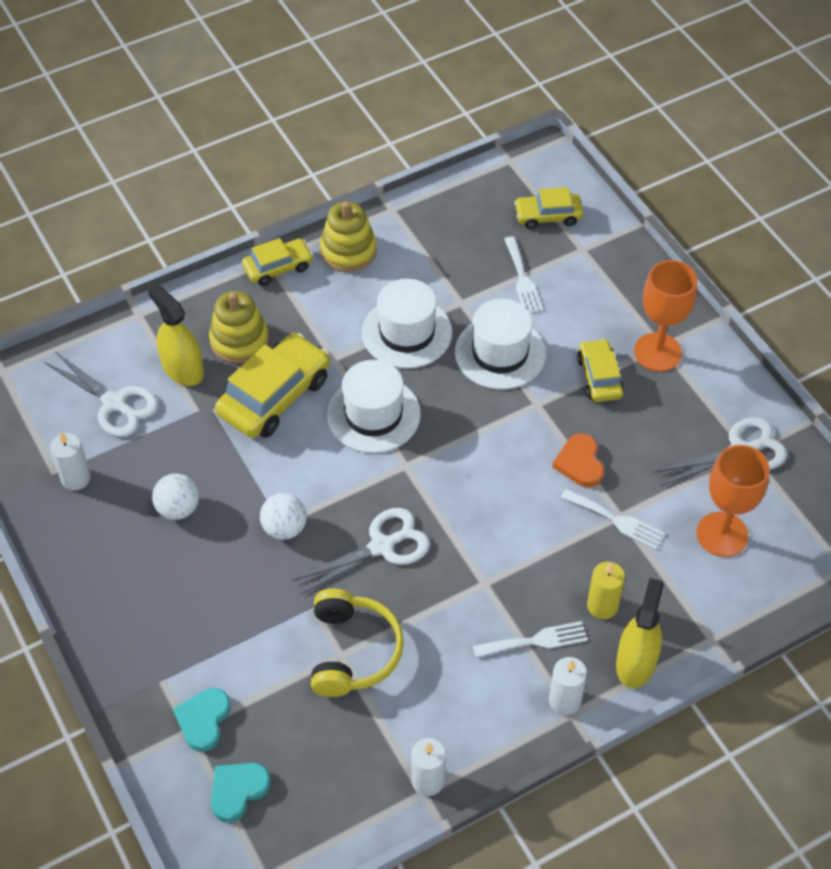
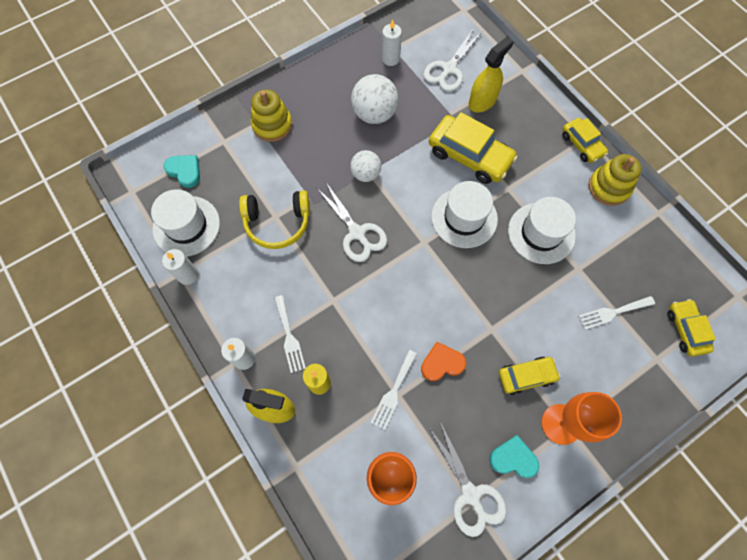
camera: 85 degrees right, 15 degrees up
(178, 509) = (374, 114): white ball -> white ball, size x1.57
(203, 720) = (230, 148): turquoise heart -> turquoise heart (513, 458)
(239, 340) = (512, 129): yellow stacking toy -> yellow stacking toy (272, 125)
(500, 353) = (535, 300): white hat -> white hat (186, 226)

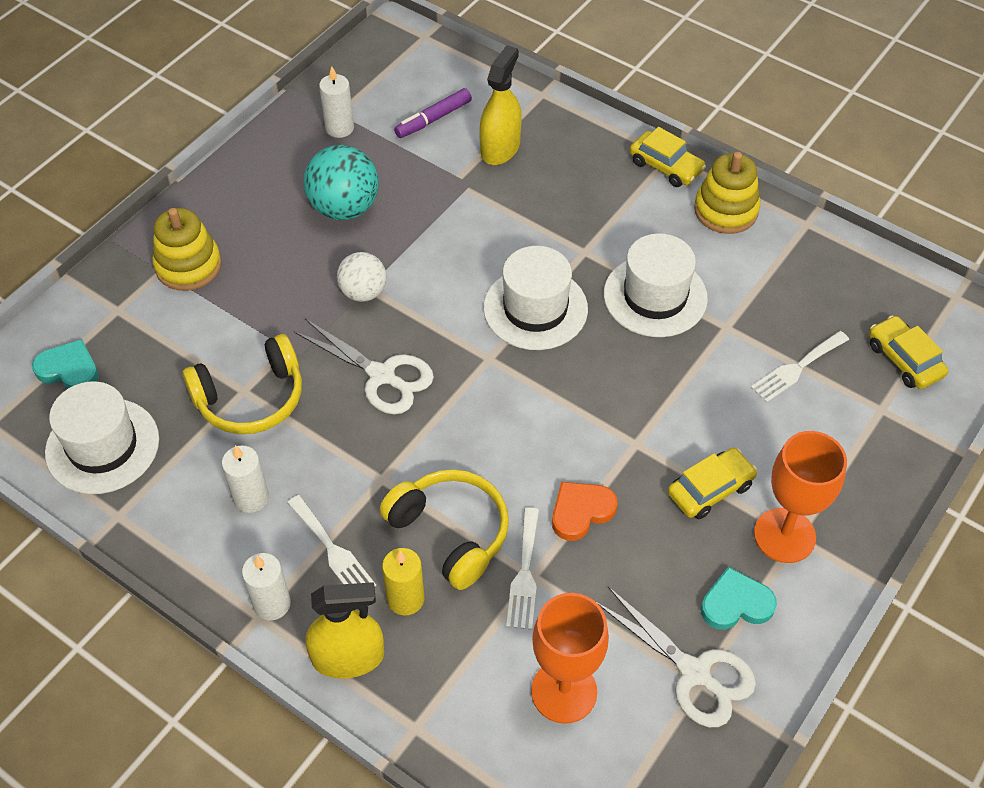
camera: 20 degrees left, 15 degrees down
(188, 275) = (132, 514): white candle -> white candle (251, 498)
(360, 349) = (451, 532): none -> yellow headphones
(374, 114) = (344, 208): white ball -> turquoise ball
(449, 69) = (433, 119): white scissors -> purple marker
(469, 156) = (510, 225): yellow car -> none

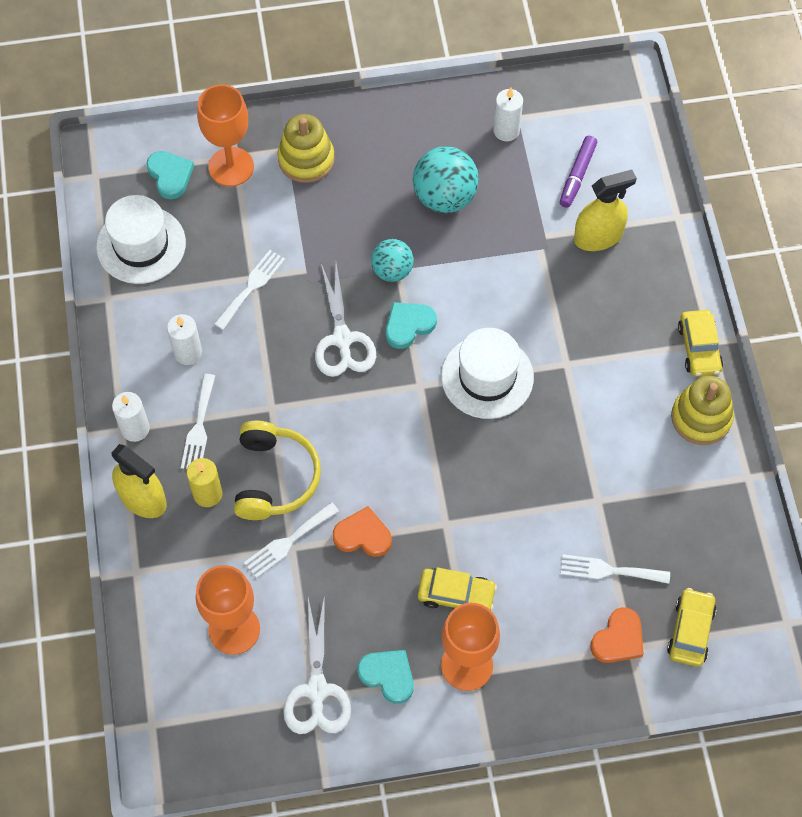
camera: 45 degrees right, 10 degrees up
(122, 320) = (231, 167): none -> orange goblet
(251, 398) = (251, 287): yellow headphones -> white fork
(363, 292) = (392, 270): white ball -> turquoise ball
(426, 321) = (408, 325): none -> turquoise heart
(433, 119) = (577, 175): purple marker -> purple marker turned 75 degrees counterclockwise
(655, 296) = (575, 437): white hat -> none
(865, 411) = (618, 639): none -> orange heart

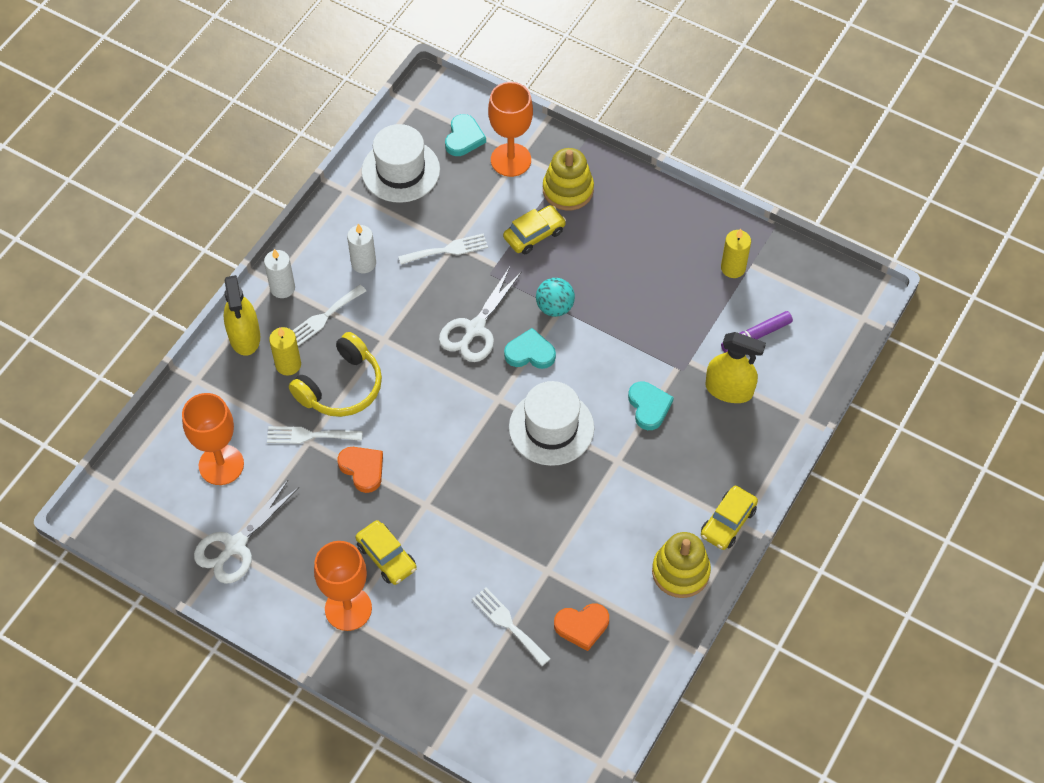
camera: 40 degrees right, 5 degrees down
(388, 676) = (290, 573): turquoise heart -> turquoise heart (649, 407)
(444, 197) = (641, 283): turquoise ball -> none
(506, 130) = (733, 268): white candle -> yellow candle
(618, 639) = (469, 675): orange heart -> orange heart (582, 626)
(690, 631) = (525, 711): yellow car -> yellow car (534, 234)

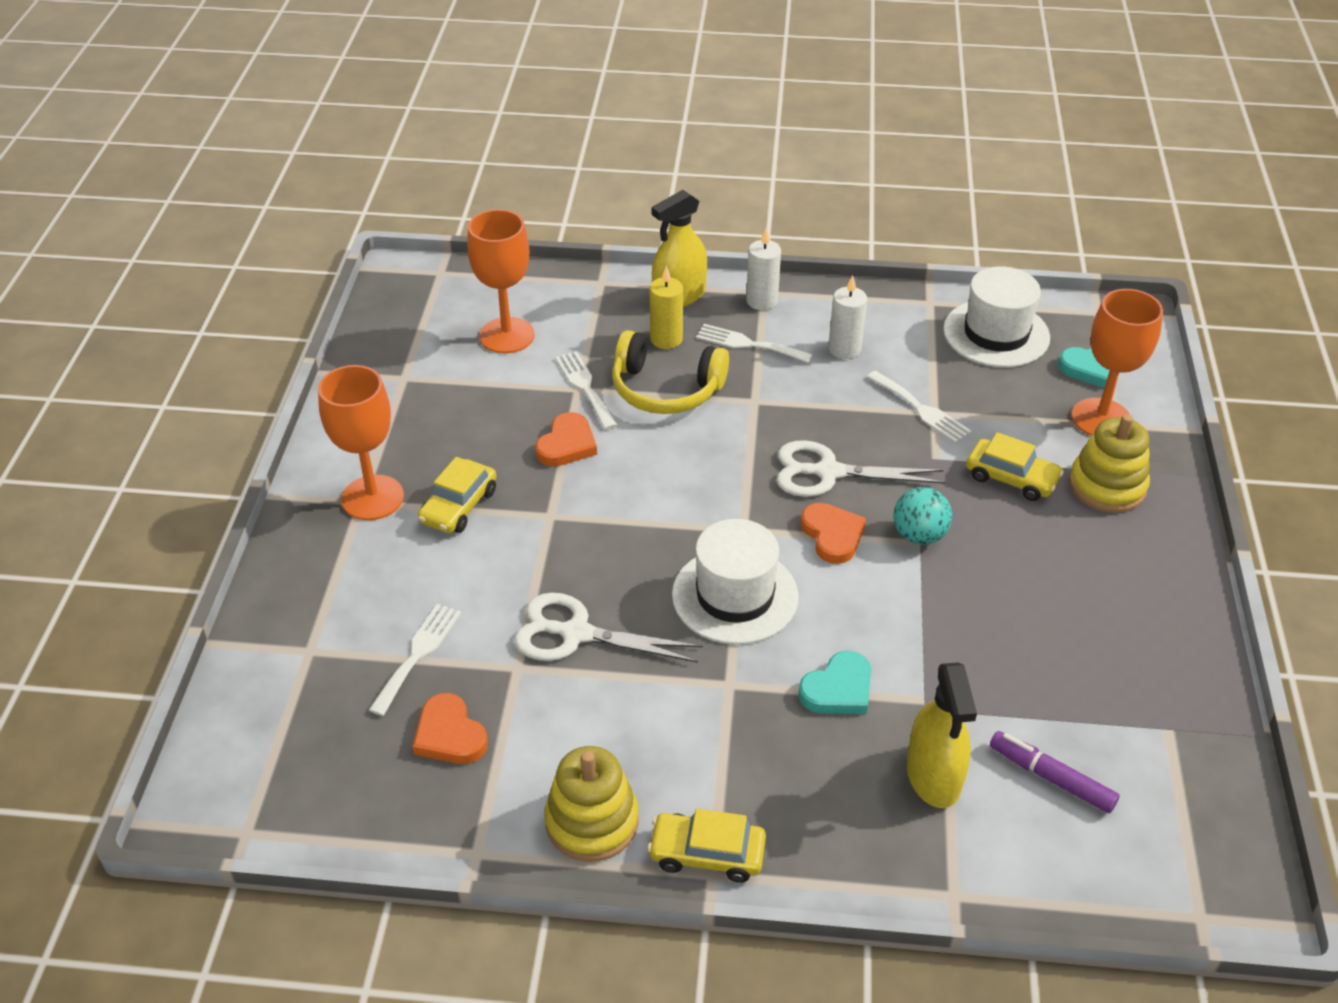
camera: 65 degrees right, 15 degrees down
(235, 546) = (411, 381): white scissors -> white scissors (576, 634)
(530, 353) = (832, 535): turquoise heart -> orange heart
(733, 268) = (1143, 708): yellow candle -> none

